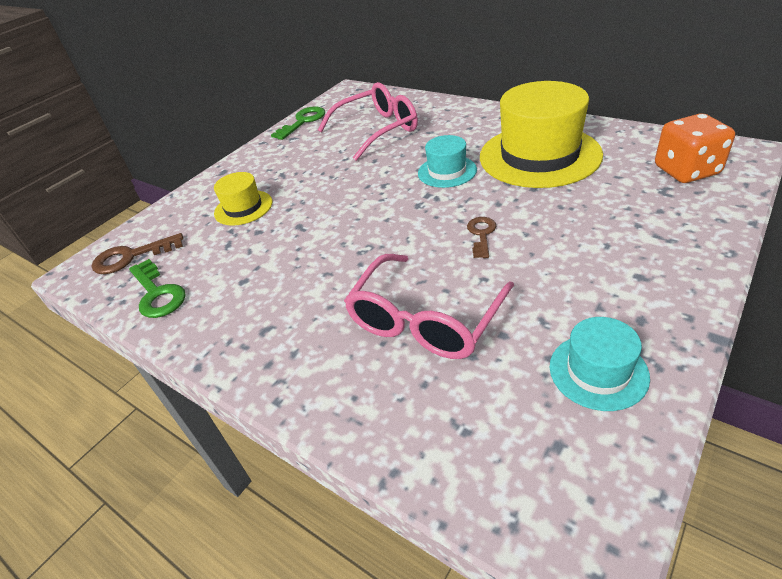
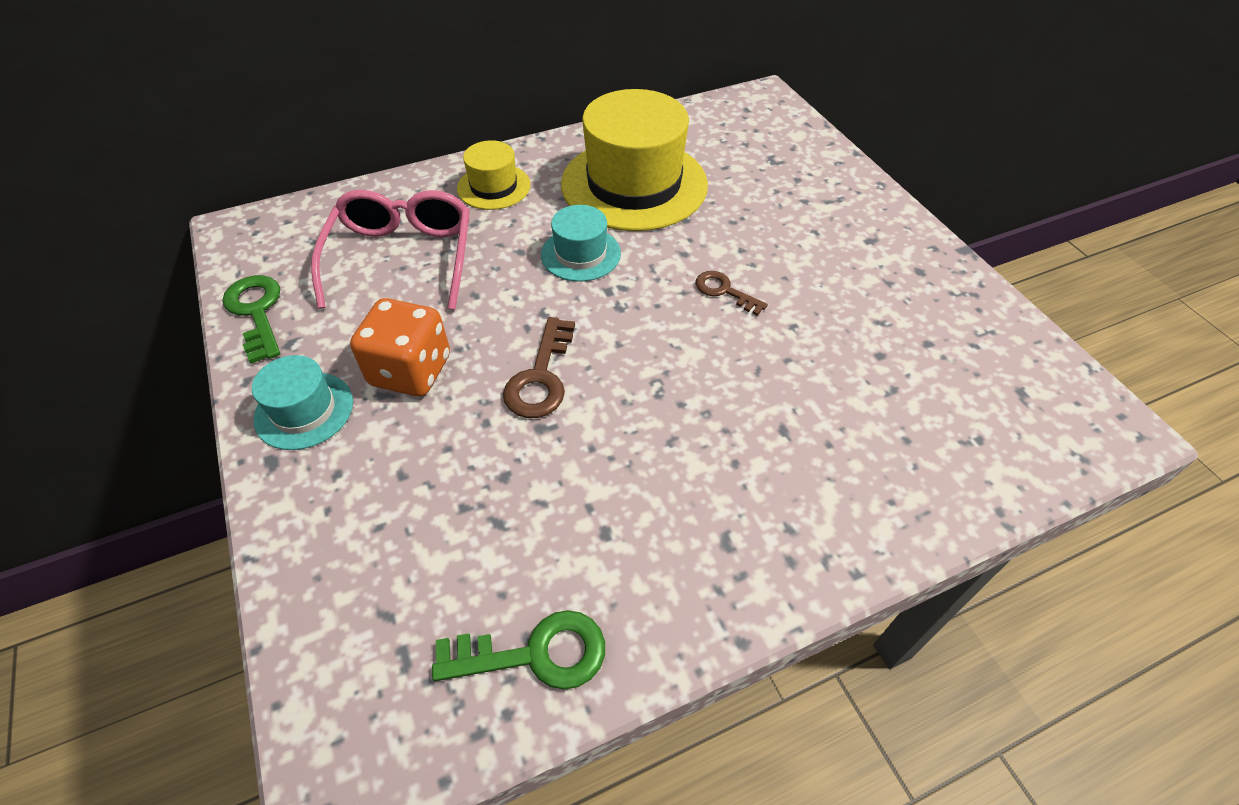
camera: 65 degrees left, 10 degrees up
(131, 257) = (387, 671): brown key -> brown key (541, 377)
(243, 208) = (420, 471): yellow hat -> yellow hat (494, 187)
(425, 320) = (821, 396): pink glasses -> none
(598, 371) = (960, 326): turquoise hat -> turquoise hat (304, 410)
(686, 171) = (759, 134): orange dice -> orange dice (410, 371)

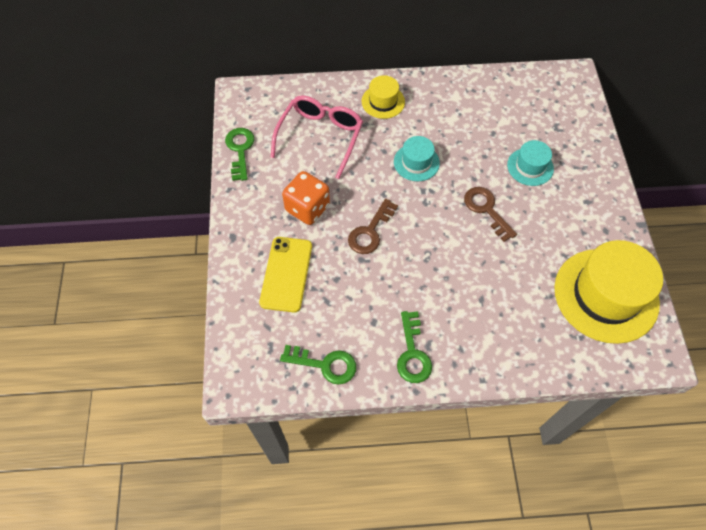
camera: 20 degrees right, 10 degrees up
(304, 410) = (252, 214): turquoise hat -> turquoise hat (530, 167)
(400, 497) = (286, 274): none -> yellow phone
(634, 184) = (464, 122): yellow hat -> yellow hat (606, 295)
(704, 567) = (412, 353): none -> green key
(724, 291) = (486, 210): brown key -> brown key, size x1.54

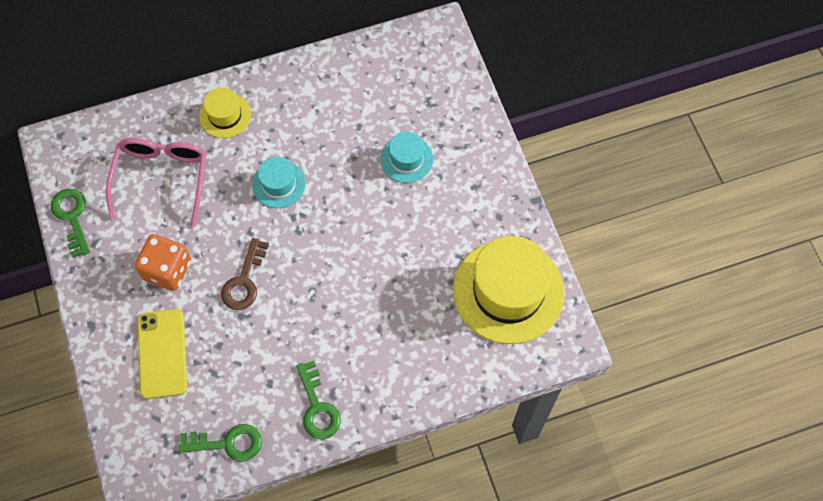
camera: 15 degrees left, 5 degrees up
(486, 210) = (367, 223): brown key -> none

